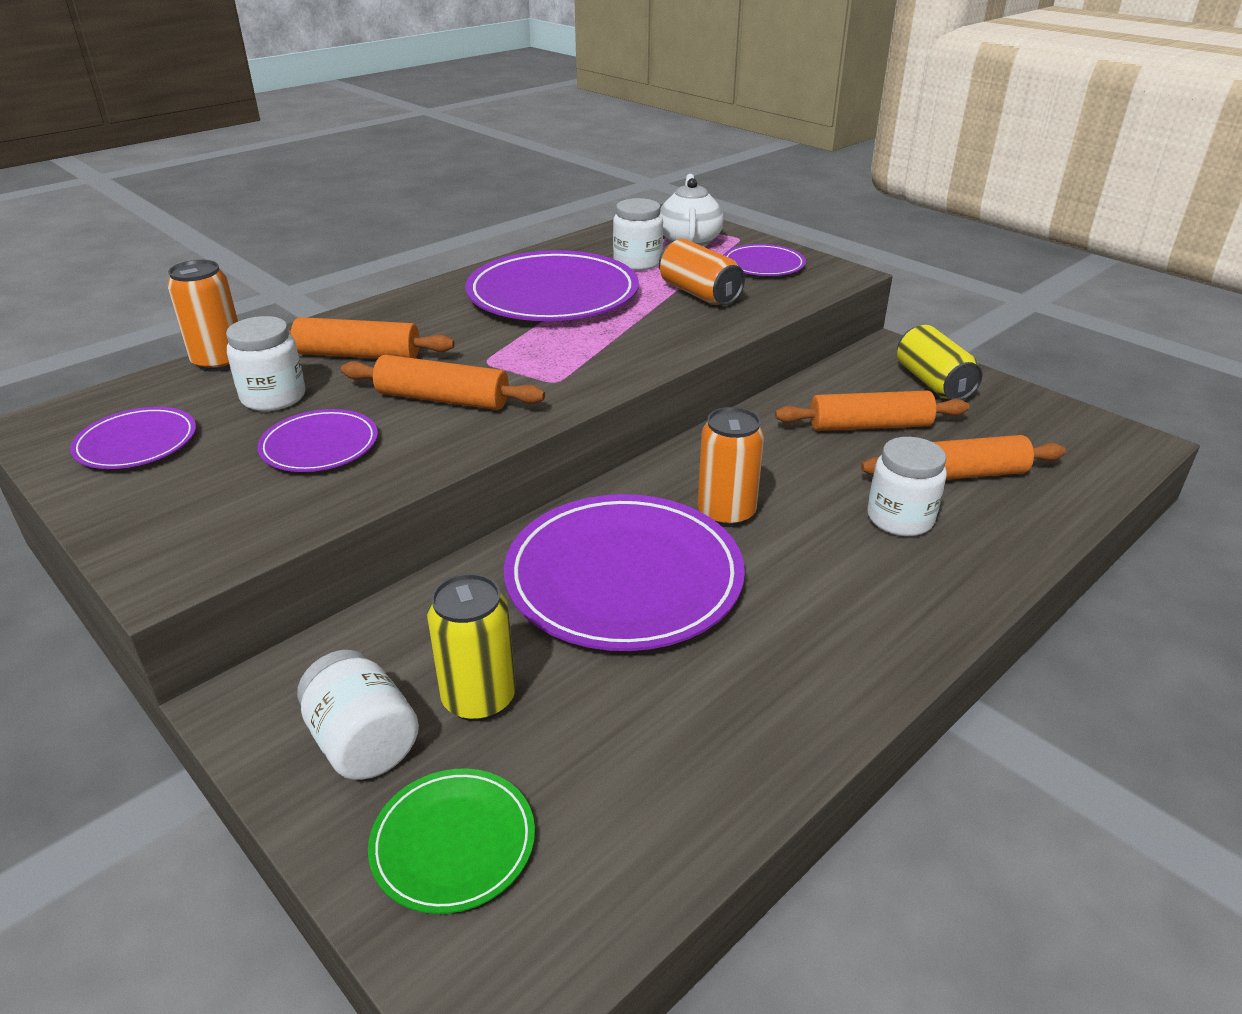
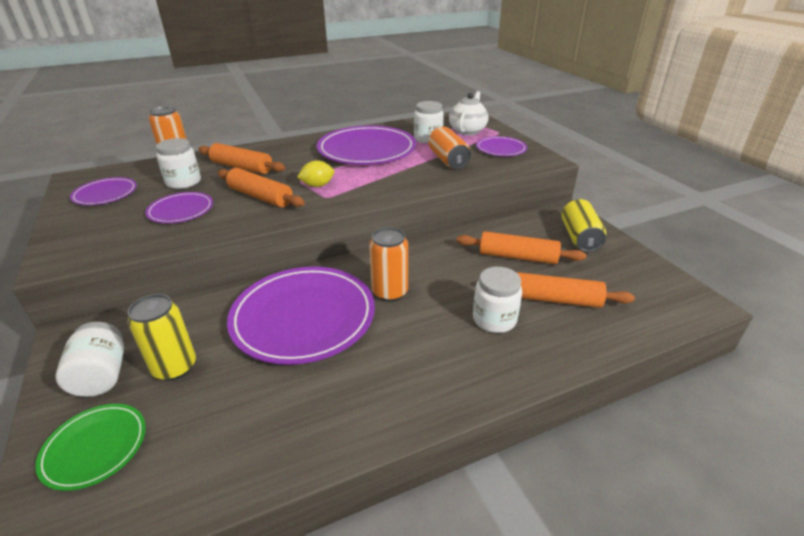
camera: 20 degrees right, 0 degrees up
(524, 365) = (317, 185): none -> yellow lemon

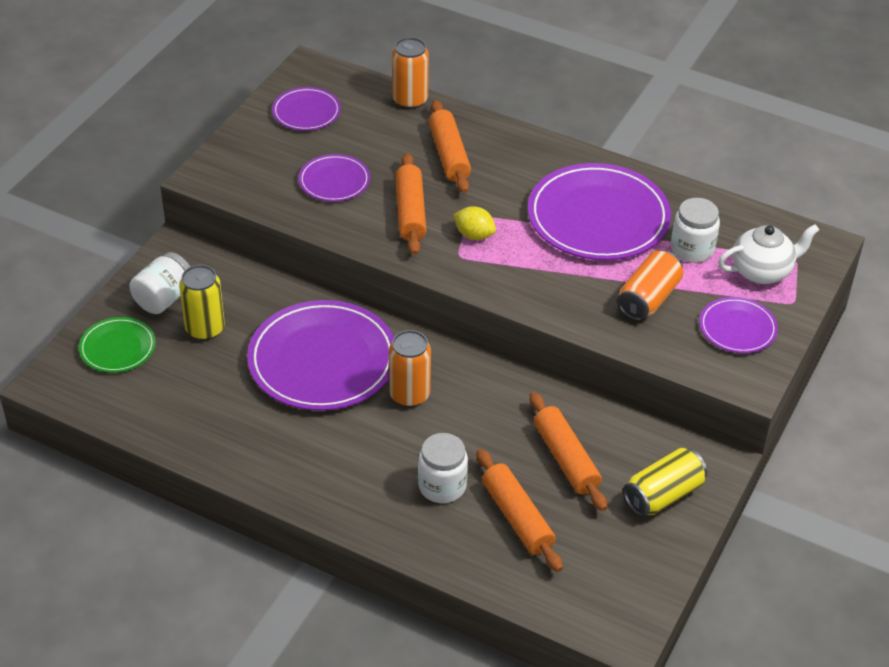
camera: 50 degrees right, 10 degrees up
(183, 182) = (378, 141): white jar -> none

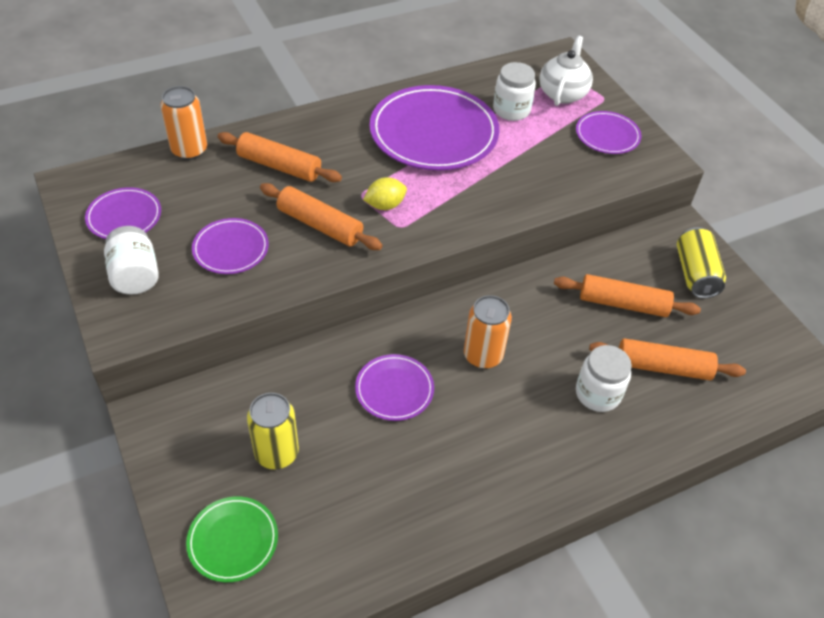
camera: 55 degrees left, 5 degrees up
(164, 298) = (205, 463): white jar -> white jar (135, 275)
(322, 360) = (394, 389): purple plate -> purple plate, size x0.51
(648, 299) = (541, 158): orange can -> none

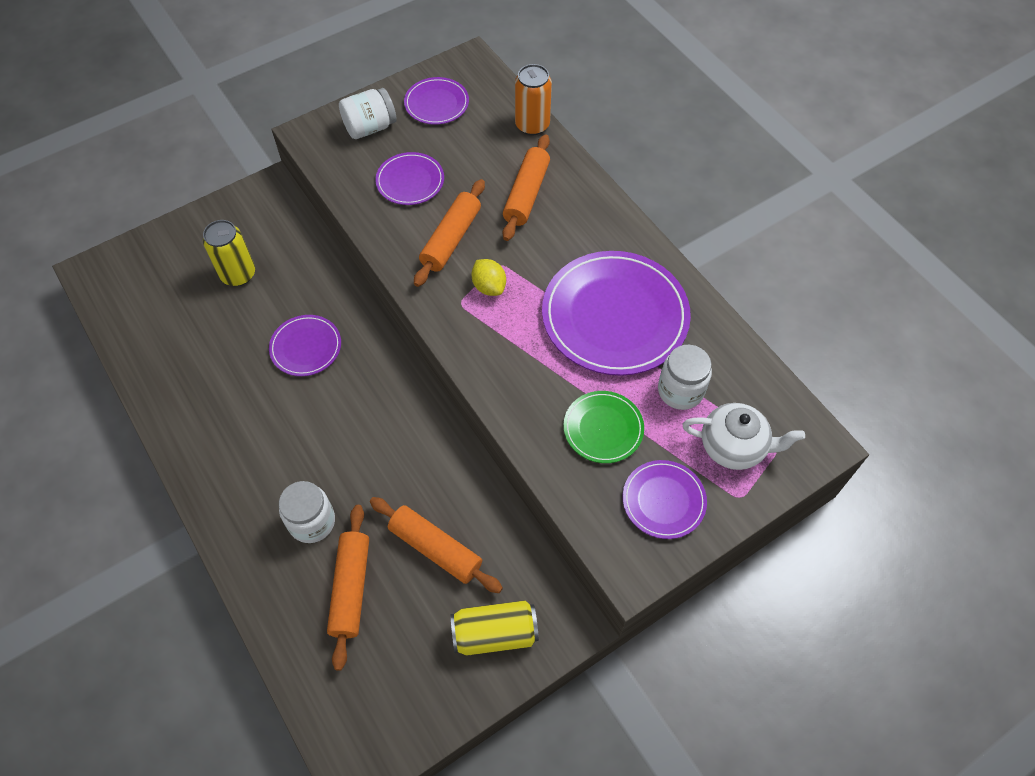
camera: 85 degrees right, 10 degrees up
(233, 540) = (162, 262): green plate -> green plate (603, 428)
(483, 355) = (350, 415): orange can -> none
(623, 303) = (436, 548): orange rolling pin -> orange rolling pin turned 60 degrees counterclockwise

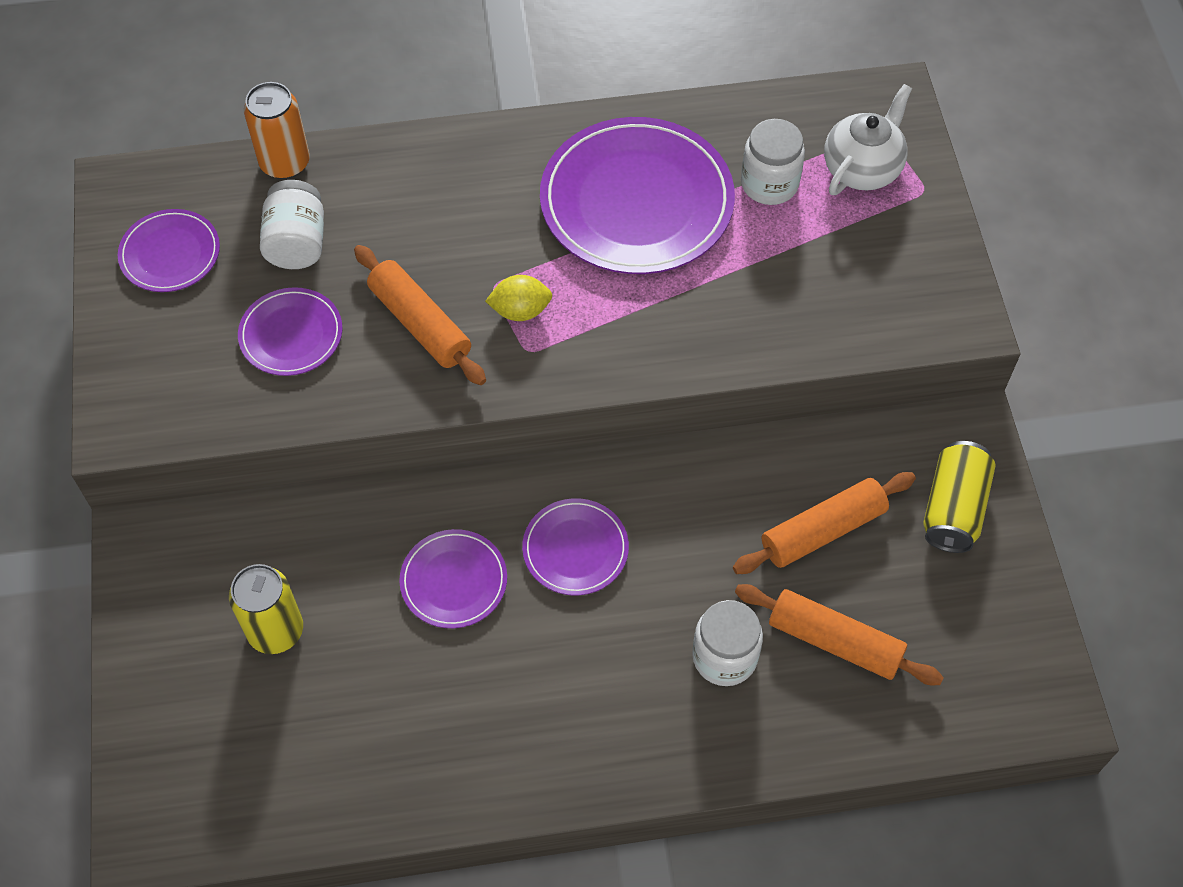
camera: 65 degrees left, 0 degrees up
(370, 127) = (159, 348): white jar -> white jar (297, 243)
(526, 194) = (397, 215): orange rolling pin -> none
(603, 428) = (782, 276): green plate -> none
(663, 500) = (897, 259): purple plate -> purple plate (575, 549)

